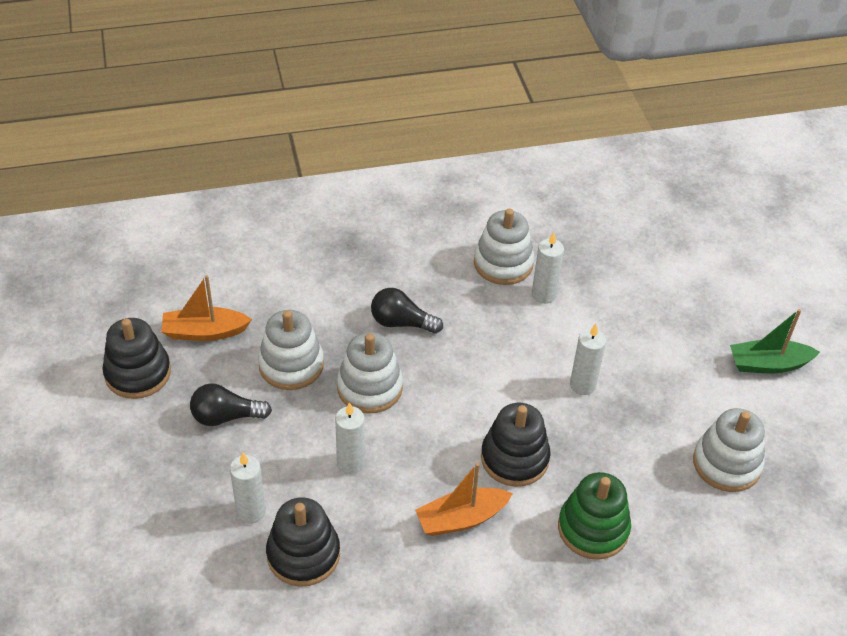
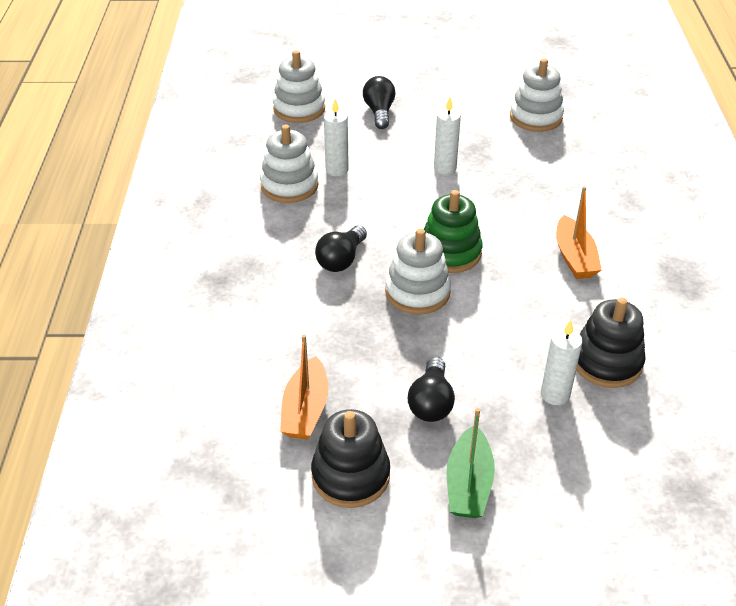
camera: 75 degrees left, 5 degrees down
(291, 365) = (374, 344): white stacking toy -> white stacking toy (299, 109)
(350, 463) = (505, 317): white candle -> none
(514, 458) = (515, 217): black stacking toy -> none
(593, 528) = (589, 190): green stacking toy -> green stacking toy (450, 253)
(667, 313) = (379, 112): none -> black light bulb
(768, 364) = (445, 79): green boat -> green boat (468, 484)

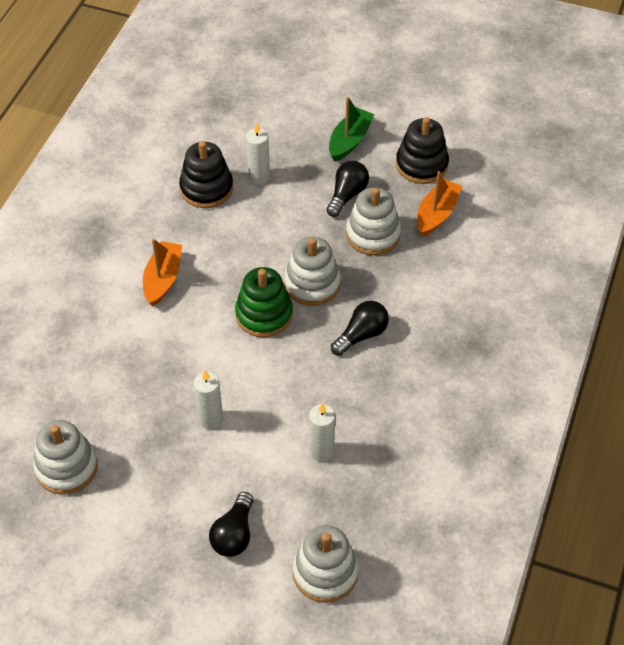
camera: 160 degrees left, 10 degrees up
(289, 185) = (378, 443): white stacking toy -> white stacking toy (373, 234)

